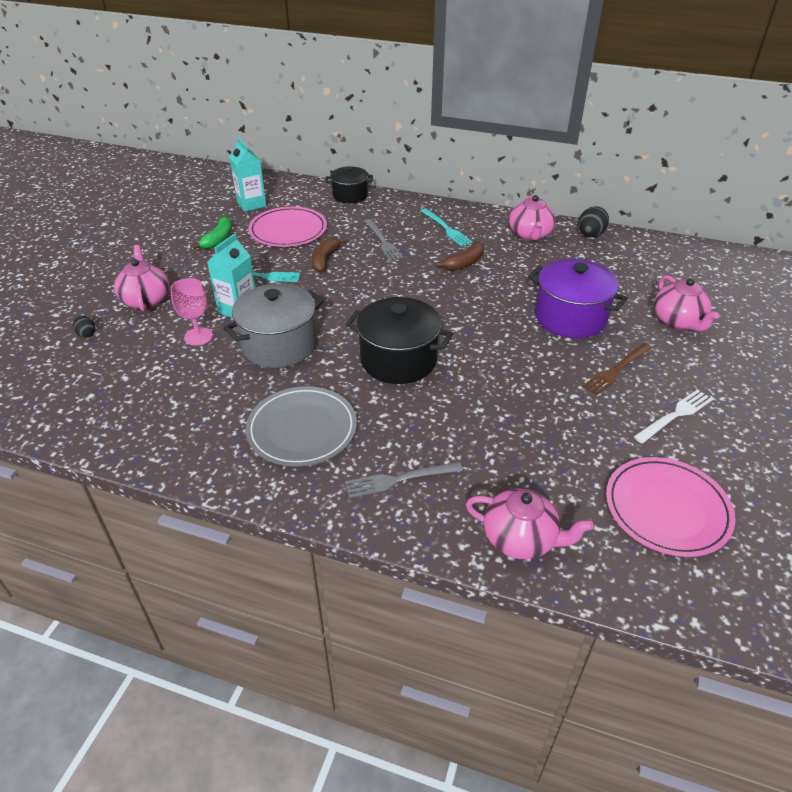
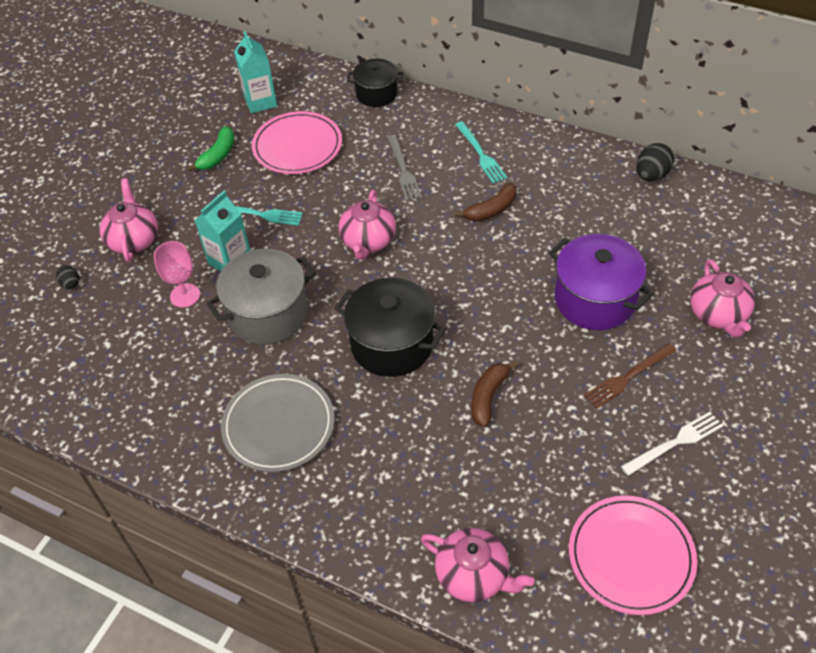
camera: 10 degrees right, 10 degrees up
(325, 260) = (333, 194): brown banana -> brown banana (488, 397)
(399, 479) = (366, 495): grey fork -> none
(530, 235) = (578, 170): pink teapot -> pink teapot (368, 241)

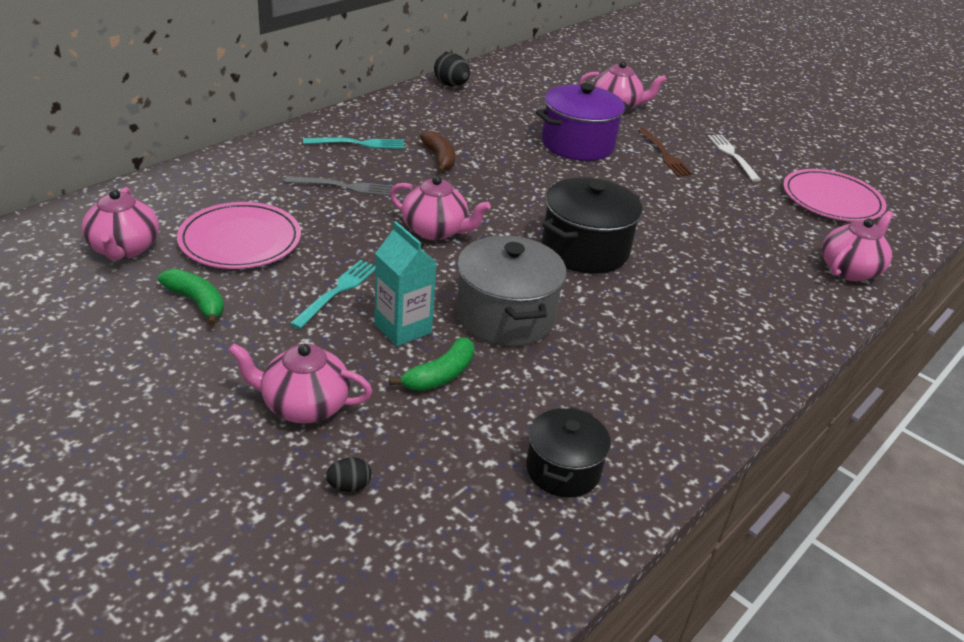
camera: 80 degrees left, 15 degrees down
(185, 295) = (440, 375): pink goblet -> green banana
(260, 102) = (124, 249): turquoise carton -> pink teapot
(278, 425) = (667, 341): grey plate -> none
(376, 94) = (203, 172): black pot -> black pot (563, 470)
(488, 397) = (666, 217): brown banana -> none

